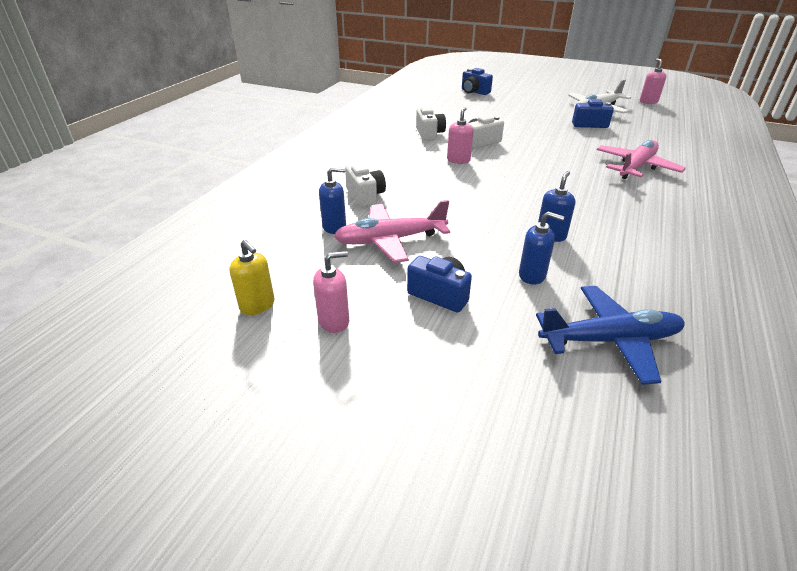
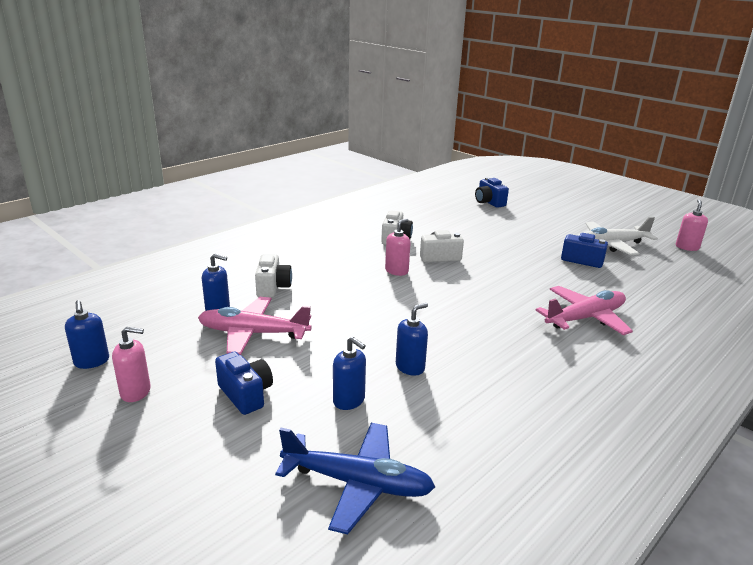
camera: 20 degrees right, 10 degrees down
(257, 305) = (92, 361): yellow soap dispenser -> blue soap dispenser

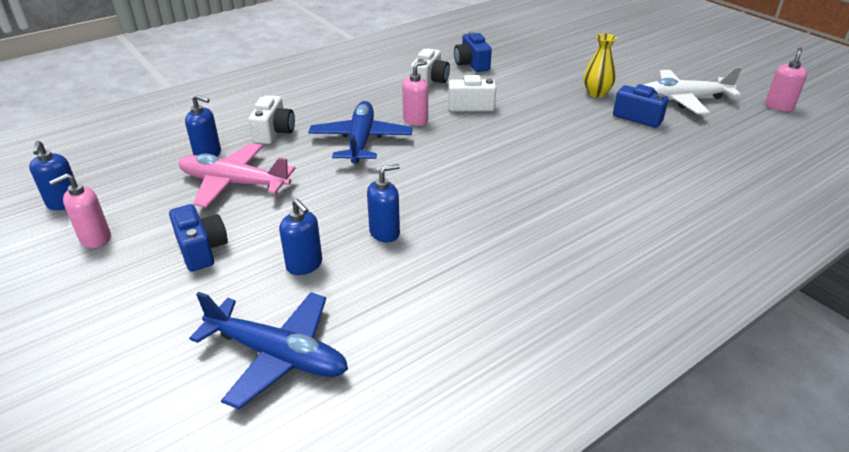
camera: 10 degrees right, 10 degrees up
(136, 392) = (95, 238): pink soap dispenser -> pink soap dispenser turned 135 degrees clockwise
(355, 290) = (361, 140): none -> blue plane
(489, 202) = (557, 40): blue camera -> blue camera (471, 64)
(540, 243) = (596, 93): none -> yellow vase
(585, 318) = (610, 188): pink plane -> none

